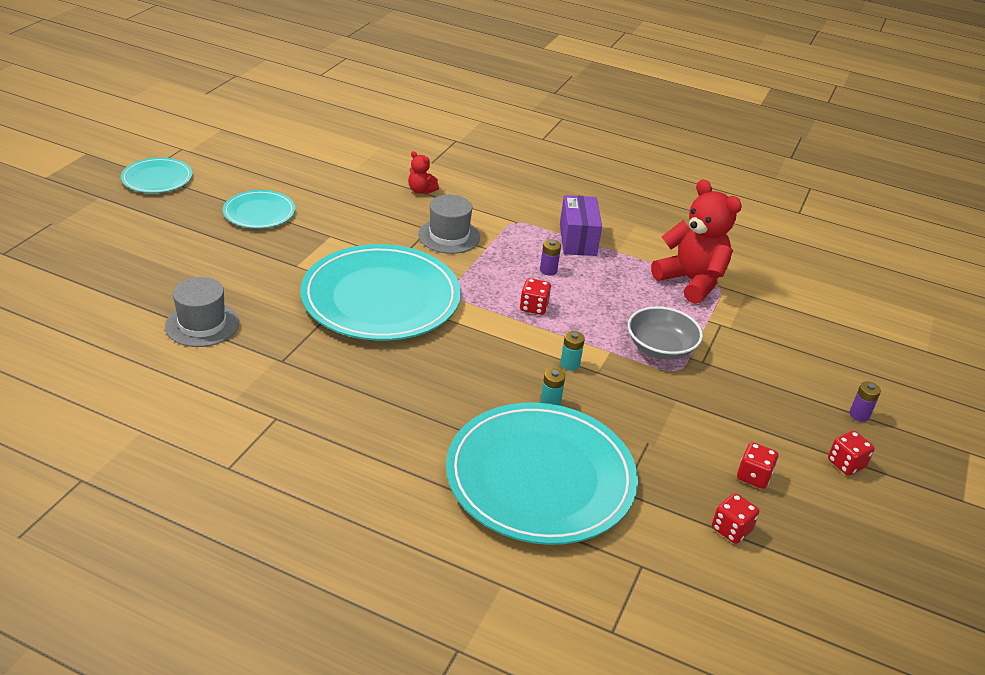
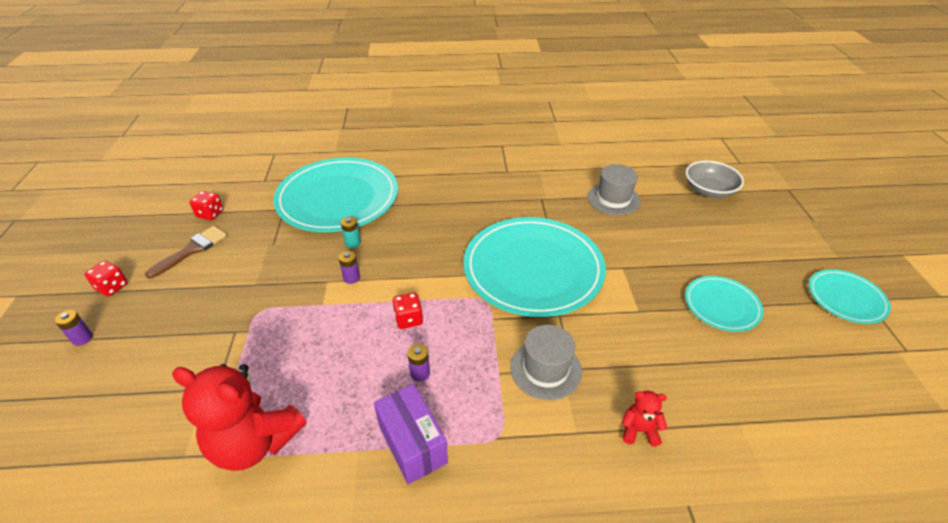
camera: 155 degrees right, 5 degrees up
(570, 364) = (351, 278): turquoise battery -> purple battery
(660, 348) = (277, 328): grey bowl -> grey bowl (709, 190)
(753, 476) = (192, 250): red dice -> brown brush

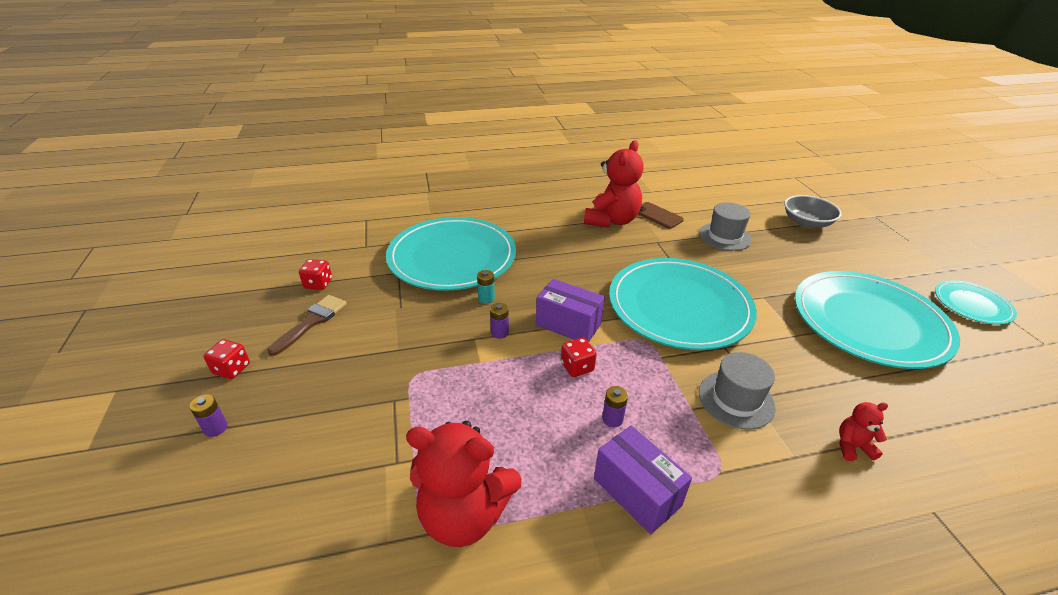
camera: 10 degrees left, 5 degrees down
(418, 276) = (568, 324): none -> purple box
(506, 172) = (611, 220): none -> red teddy bear
(554, 170) = (657, 215): none -> brown phone
(722, 305) = (869, 322): turquoise plate -> turquoise plate, size x2.03

